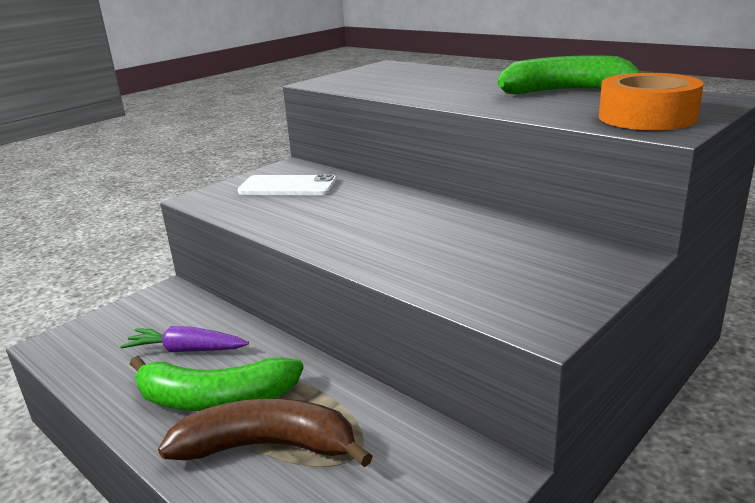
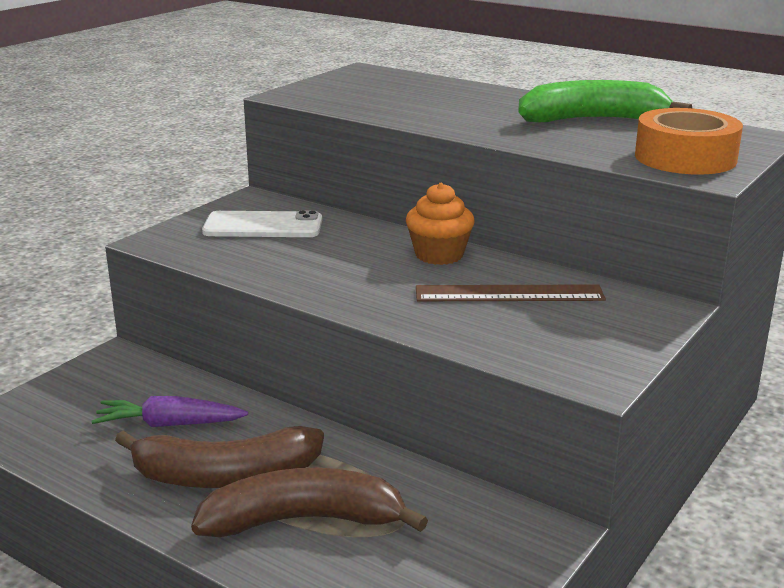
camera: 10 degrees left, 0 degrees up
(214, 399) = (225, 476): green banana -> brown banana
(425, 209) = (439, 255): none -> orange cupcake
(477, 242) = (509, 294): none -> brown ruler

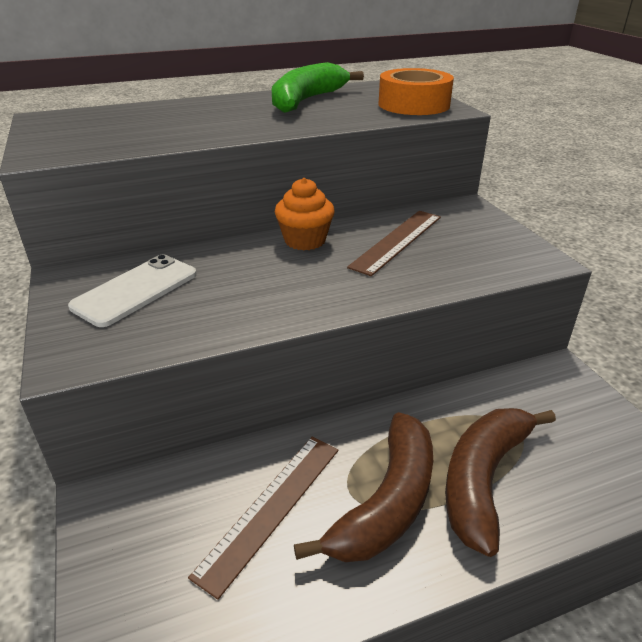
camera: 55 degrees left, 10 degrees up
(169, 424) = (271, 508): purple carrot -> brown ruler

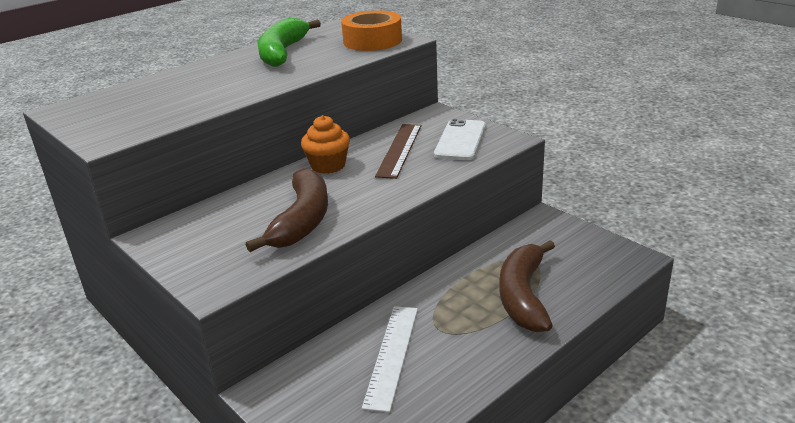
camera: 20 degrees left, 5 degrees down
(136, 290) = (221, 232): white phone -> white phone (460, 140)
(271, 508) = (392, 355): brown ruler -> white ruler
(387, 502) = (468, 327): brown banana -> brown banana (302, 220)

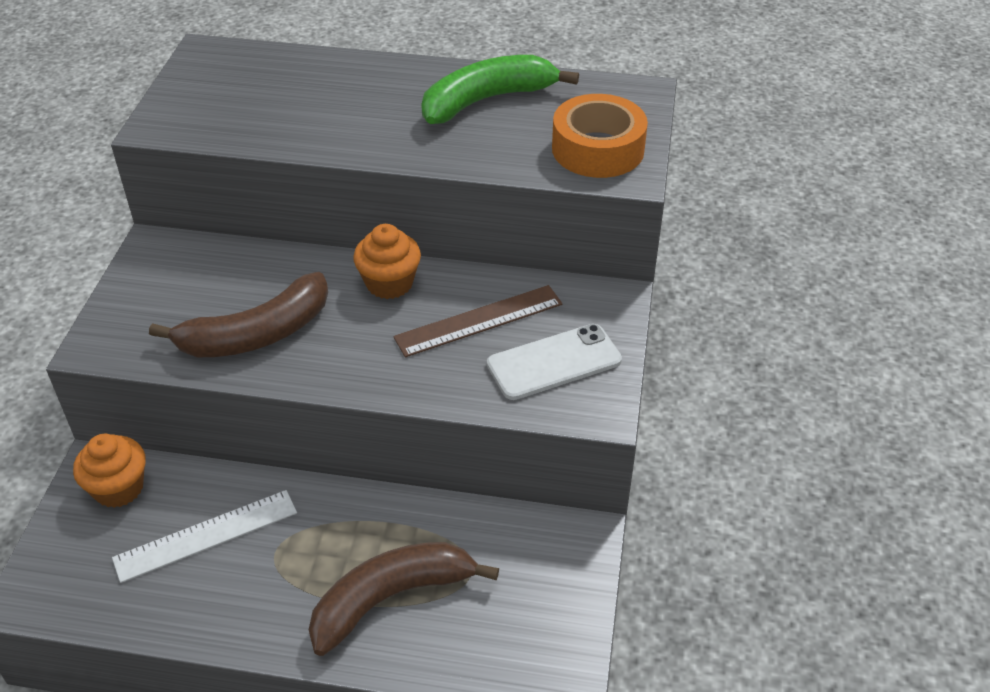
camera: 50 degrees right, 15 degrees up
(298, 384) = (118, 488): none -> orange cupcake

